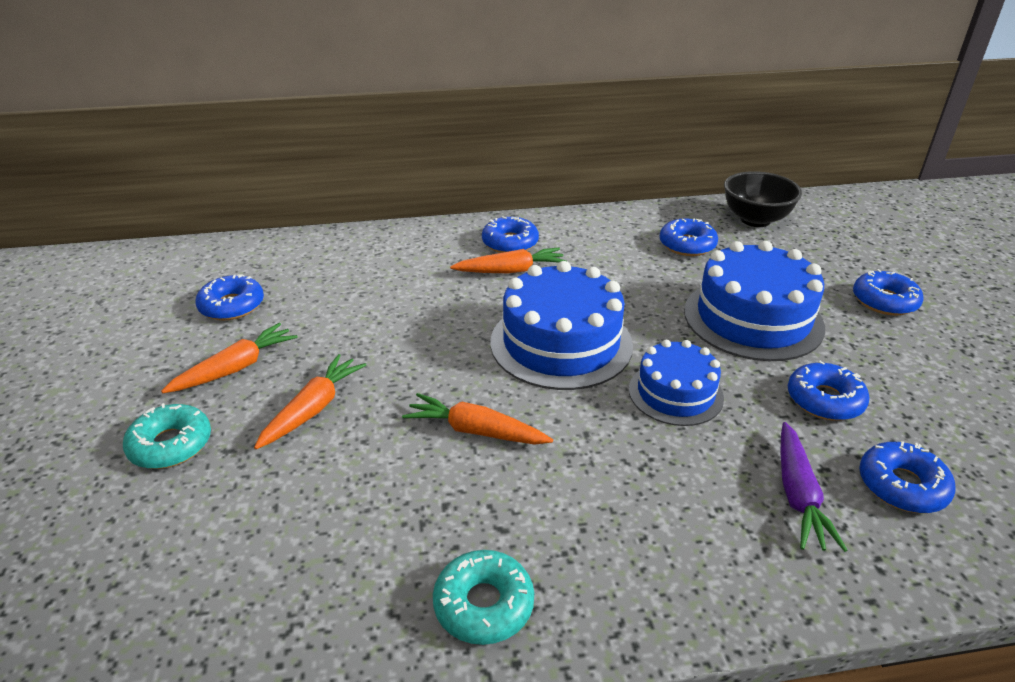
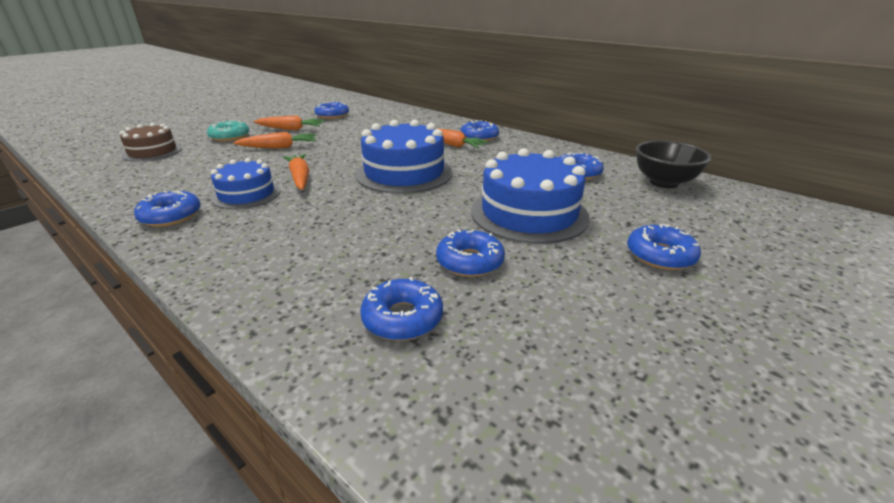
camera: 50 degrees right, 5 degrees down
(109, 567) = (152, 152): none -> brown cake
(483, 604) = (171, 216): turquoise donut -> blue donut
(675, 393) = (401, 212): blue cake -> blue cake (246, 194)
(798, 495) = (343, 277): purple carrot -> none

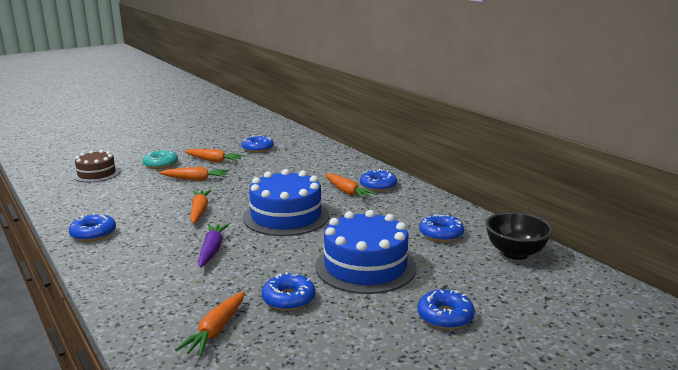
camera: 15 degrees right, 10 degrees down
(246, 194) = (153, 221): blue cake -> none
(339, 217) = (212, 250): none -> purple carrot
(402, 318) = (216, 330): blue donut -> orange carrot

